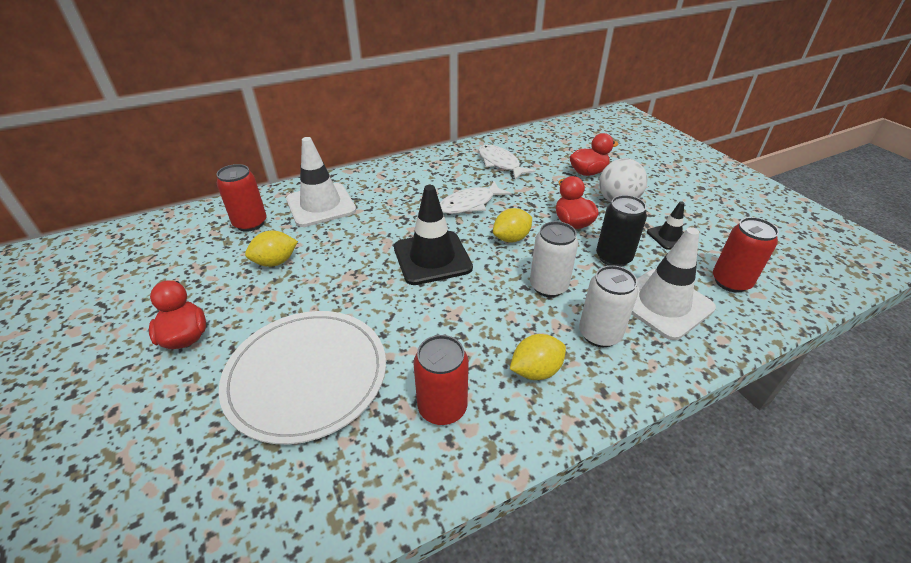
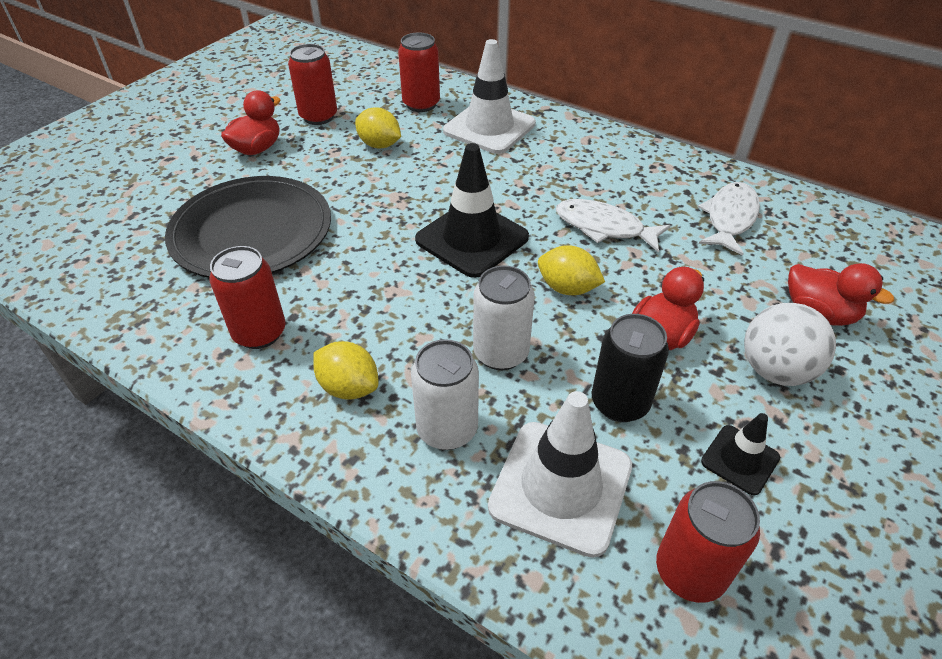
camera: 60 degrees right, 5 degrees up
(189, 282) = (318, 116): none -> red can
(307, 376) = (252, 232): white plate -> black plate

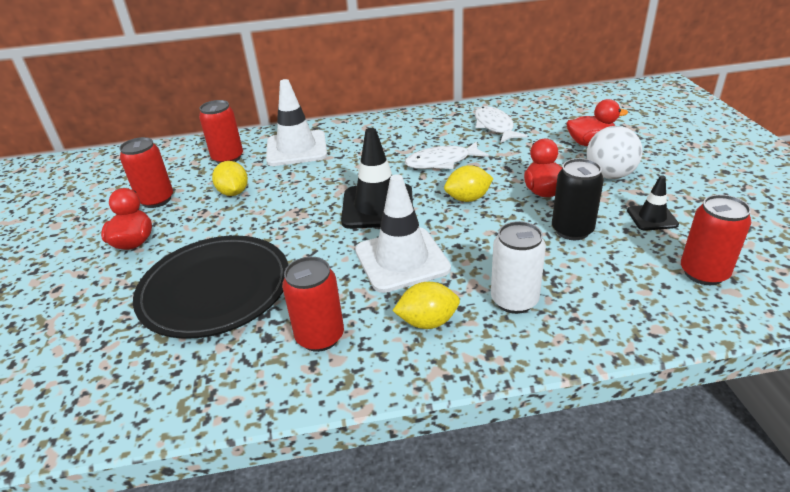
camera: 40 degrees left, 10 degrees down
(379, 145) = (233, 192): yellow lemon -> yellow lemon turned 75 degrees clockwise
(501, 353) = (483, 248): white can -> none
(561, 486) = (605, 282): white traffic cone -> white traffic cone (402, 260)

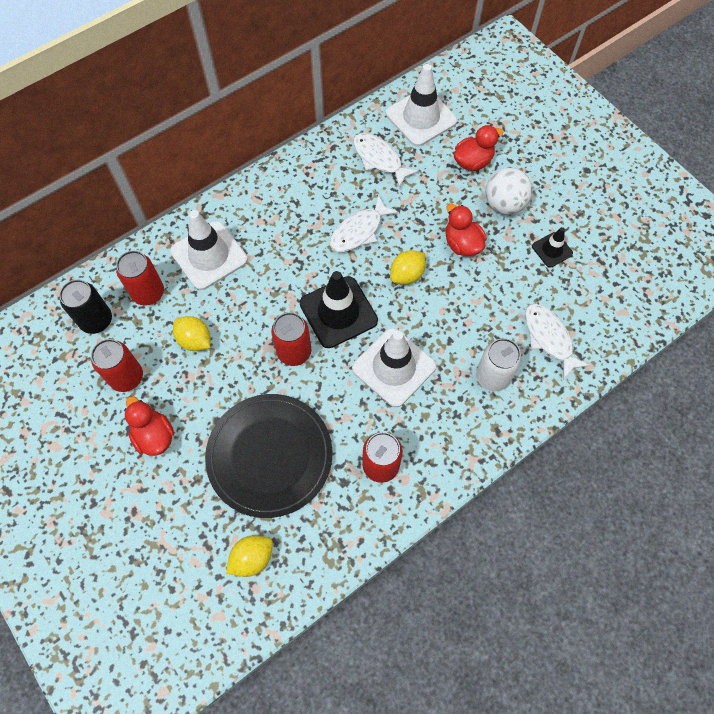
camera: 30 degrees left, 30 degrees up
(427, 322) = (445, 421): yellow lemon -> yellow lemon (252, 558)
(553, 111) = (421, 117): none -> white traffic cone
(572, 230) = (502, 286): black can -> black can (96, 320)
(611, 287) = (549, 338): none -> white fish
(703, 273) = (602, 300): red can -> red can (294, 352)

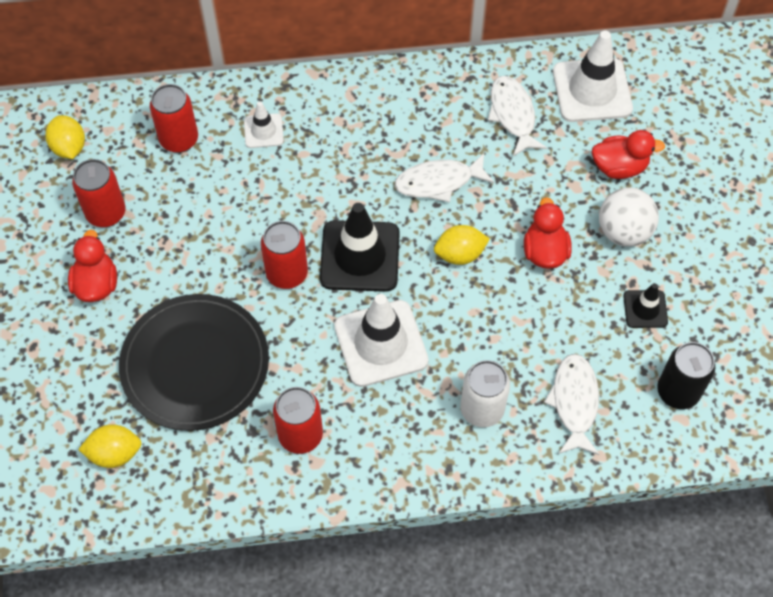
camera: 30 degrees right, 5 degrees down
(96, 320) = (112, 142): black can -> black can (678, 392)
(195, 340) = (195, 210): yellow lemon -> yellow lemon (69, 147)
(209, 255) = (263, 131): white traffic cone -> white traffic cone, size x0.52

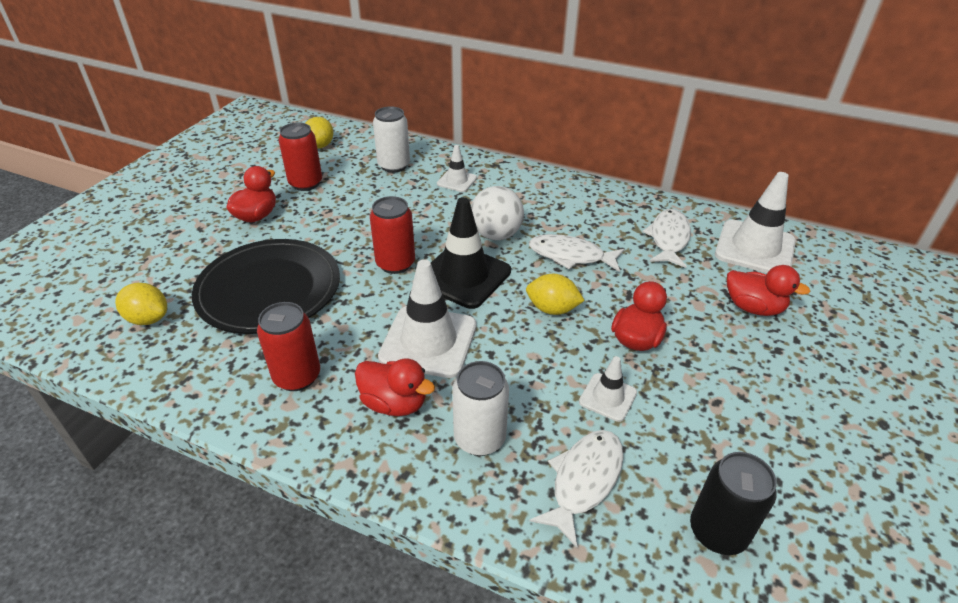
camera: 30 degrees right, 20 degrees down
(179, 139) = (394, 166): red can -> white can
(397, 415) = (394, 403): none -> red duck
(553, 321) = (607, 397): none -> white traffic cone
(623, 232) = (730, 357): white ball -> white ball (496, 235)
(645, 309) = (719, 431): black traffic cone -> none

